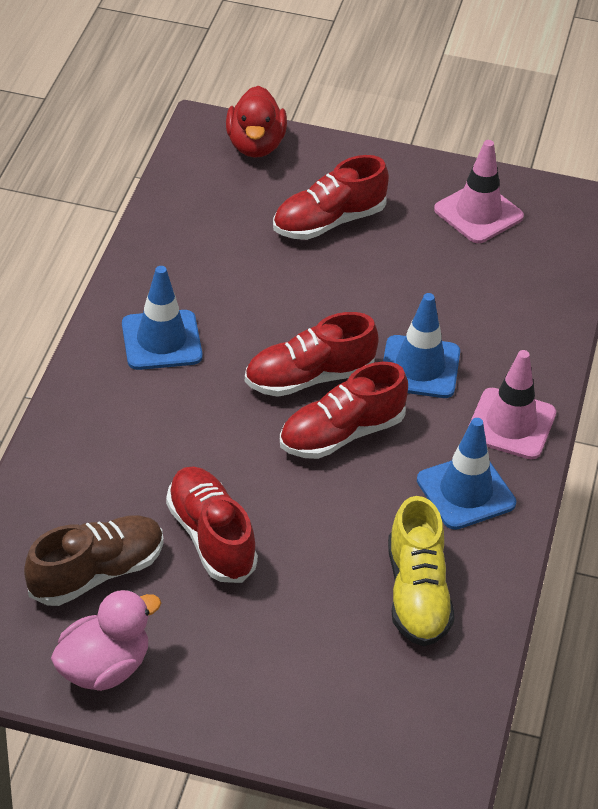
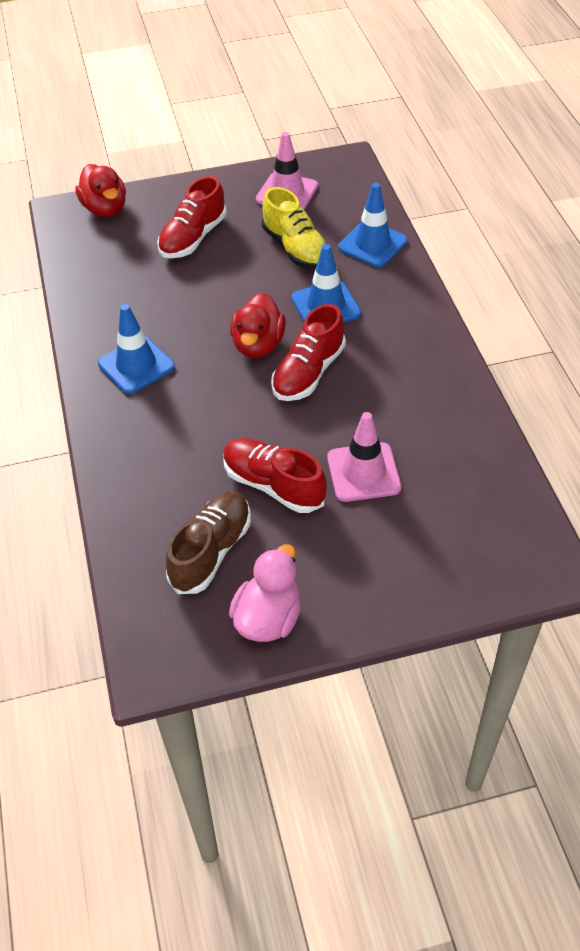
camera: 25 degrees left, 5 degrees up
(309, 378) = (258, 345): red shoe -> red duck
(417, 594) = (440, 456): yellow shoe -> yellow shoe (295, 248)
(466, 492) = (418, 373): blue traffic cone -> blue traffic cone (372, 244)
(511, 424) = (412, 316): pink traffic cone -> pink traffic cone (363, 472)

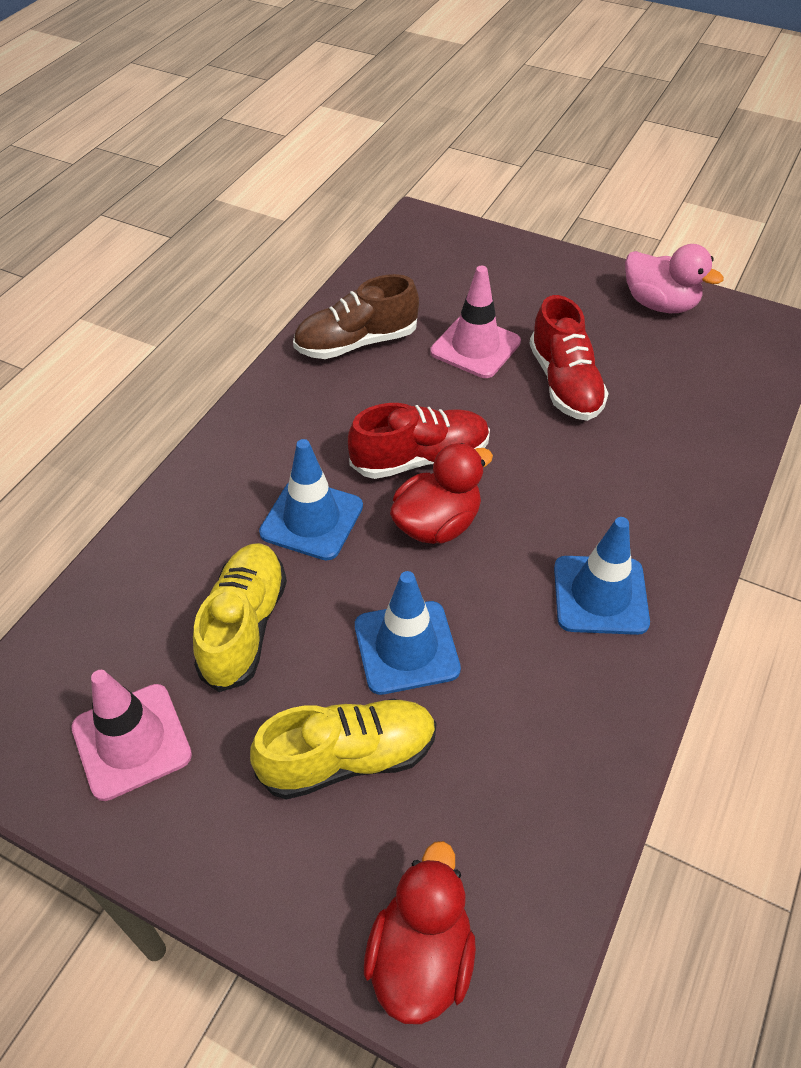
camera: 140 degrees left, 0 degrees up
(193, 238) = (348, 758): red shoe -> yellow shoe
(211, 551) = (668, 368): brown shoe -> brown shoe (356, 343)
(268, 618) = (659, 304): pink duck -> pink duck turned 120 degrees counterclockwise
(372, 244) = (155, 562): blue traffic cone -> blue traffic cone (406, 647)

